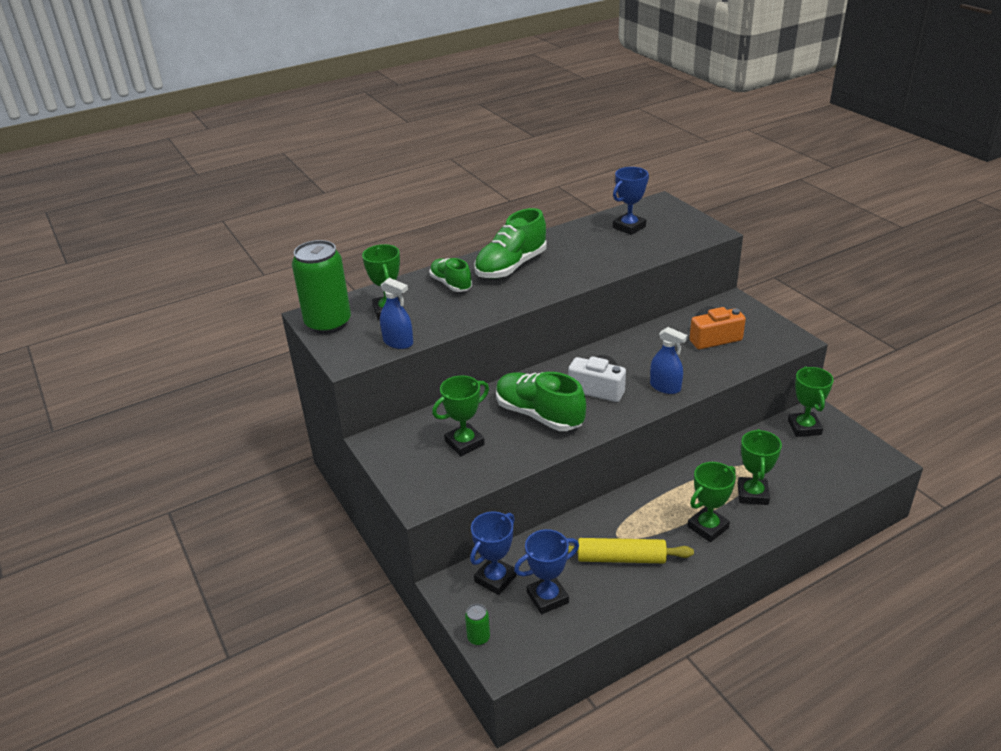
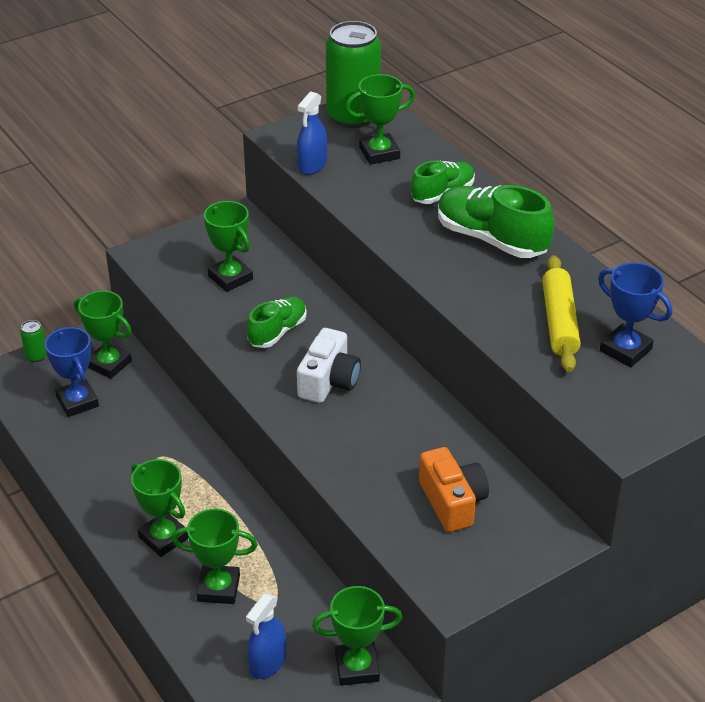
camera: 85 degrees right, 5 degrees up
(495, 579) = (109, 364): blue trophy -> green trophy
(539, 415) = (277, 332): green shoe -> green shoe, size x0.62
(621, 558) = (124, 459): yellow rolling pin -> yellow rolling pin (559, 322)
(665, 387) = (331, 443): blue spray bottle -> blue spray bottle (267, 663)

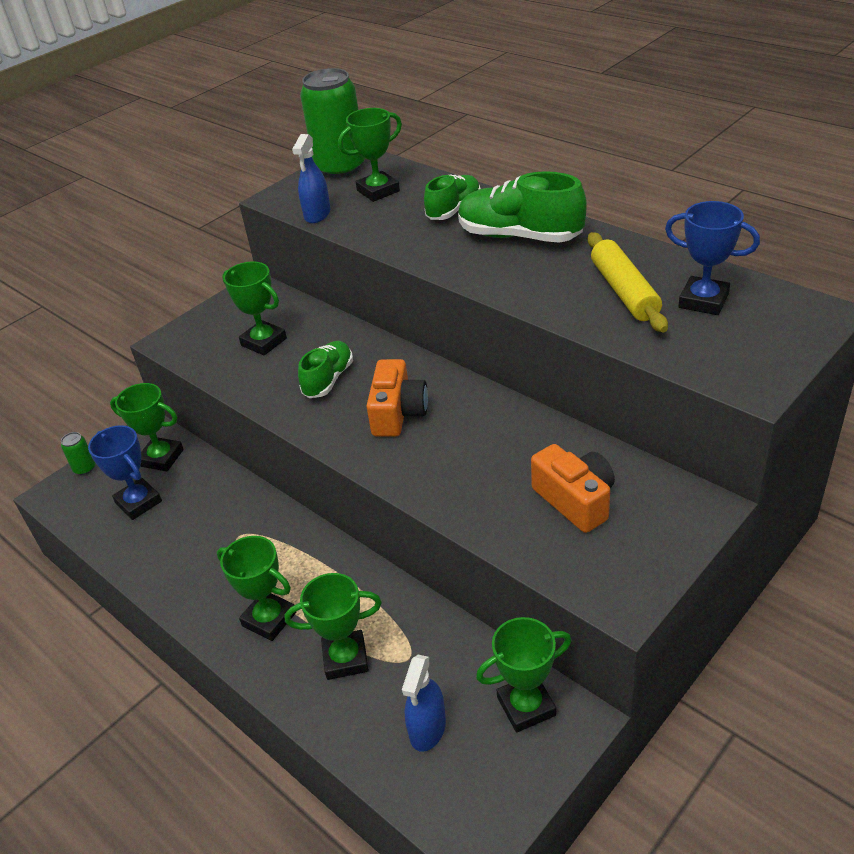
camera: 10 degrees left, 0 degrees up
(329, 381) = (398, 413): white camera -> orange camera

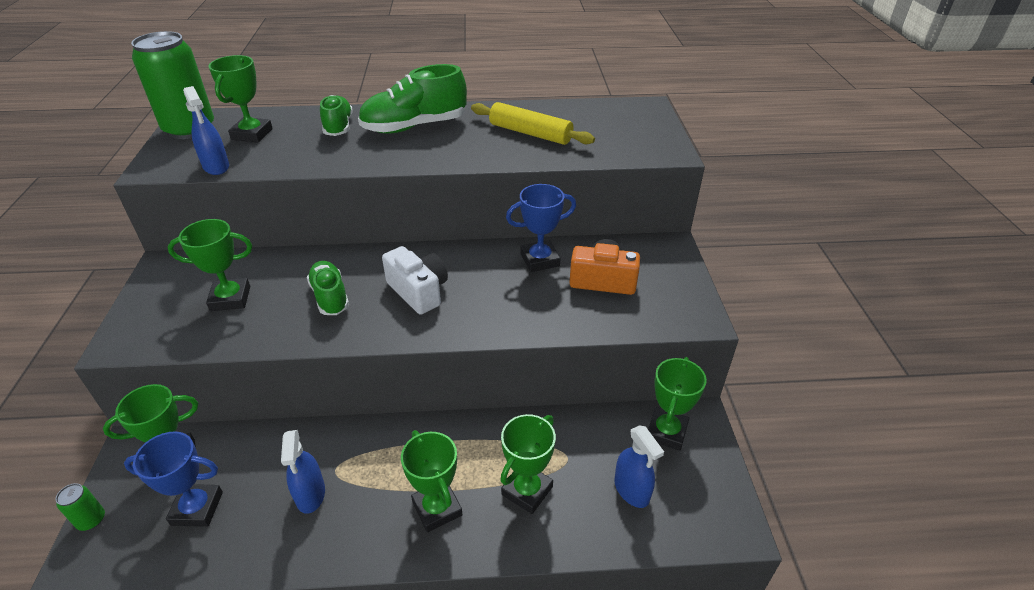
camera: 50 degrees left, 0 degrees up
(206, 543) = (310, 494): none -> blue spray bottle
(269, 619) = (437, 508): green trophy -> green trophy turned 75 degrees clockwise
(398, 413) = (418, 291): orange camera -> white camera
(703, 301) = (582, 122): blue trophy -> blue trophy (540, 260)

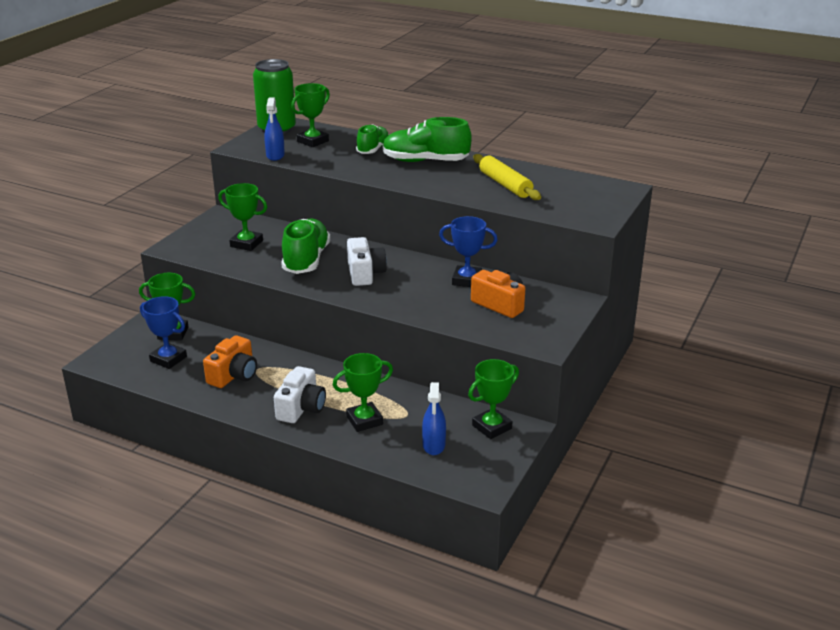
camera: 30 degrees right, 10 degrees down
(91, 520) = (112, 344): green can -> none
(310, 494) = (234, 375): blue spray bottle -> orange camera
(330, 297) = (306, 260): green shoe -> green shoe, size x1.60
(437, 508) = (301, 408): green trophy -> white camera

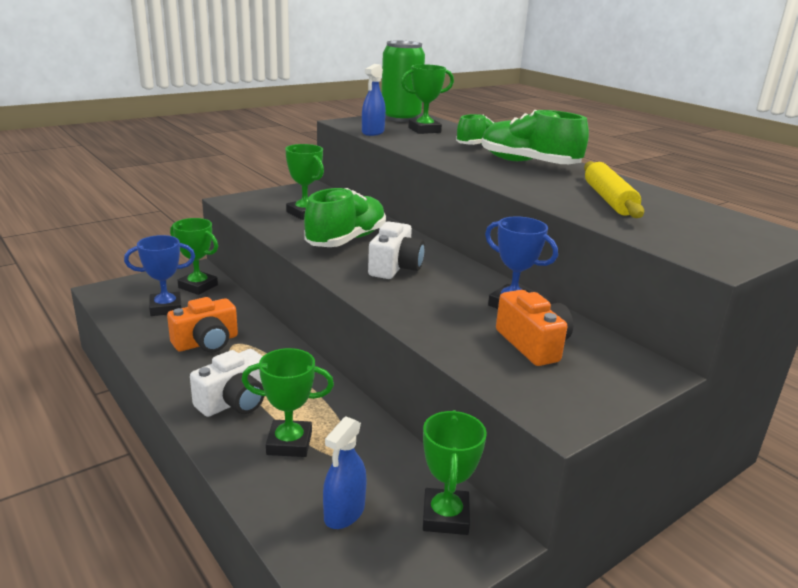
camera: 25 degrees right, 5 degrees down
(168, 359) = (166, 308): blue trophy -> blue trophy turned 75 degrees counterclockwise
(492, 427) = (445, 516): green trophy -> green trophy turned 75 degrees counterclockwise

